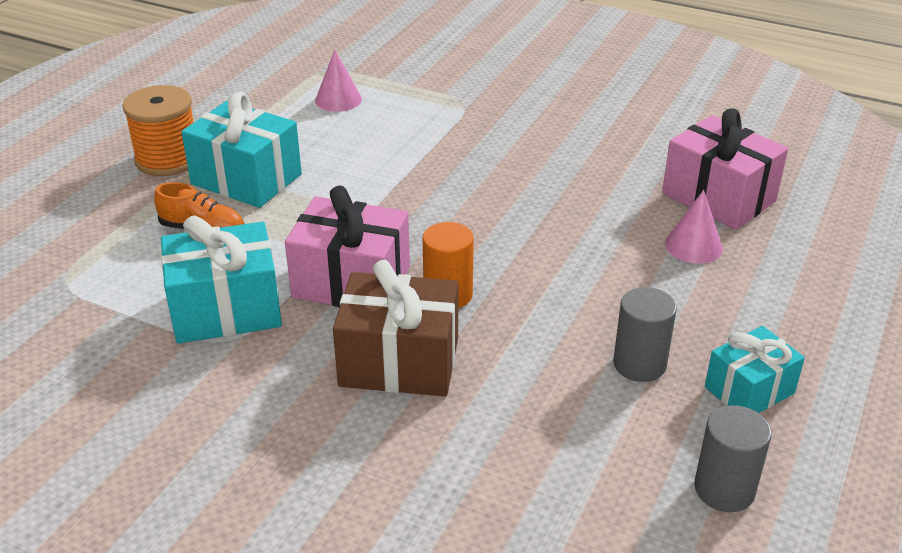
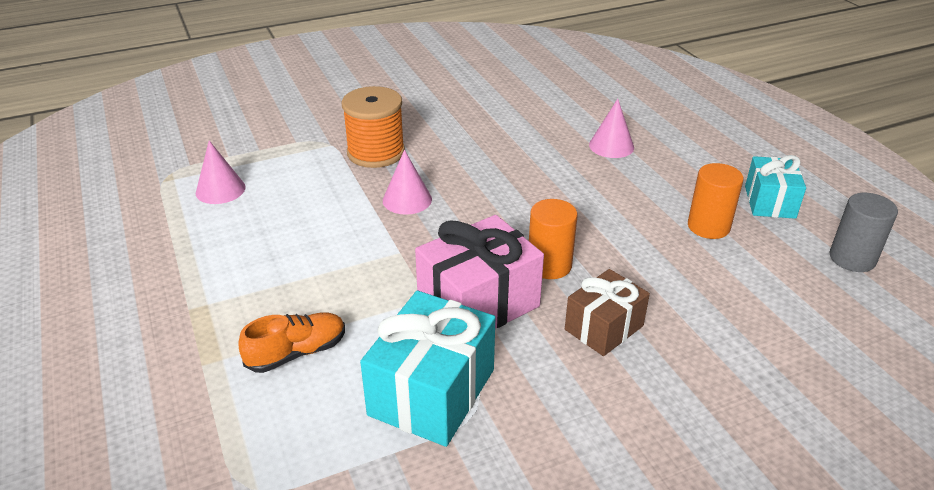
camera: 50 degrees left, 0 degrees up
(168, 159) = (151, 323): orange spool -> orange spool (376, 152)
(246, 179) = (257, 291): turquoise gift -> none
(399, 362) = (604, 328): brown gift -> brown gift, size x0.63
(440, 181) = (407, 199): none -> pink cone
(639, 364) = (708, 226): grey cylinder -> orange cylinder
(718, 197) = (573, 112): pink gift -> none

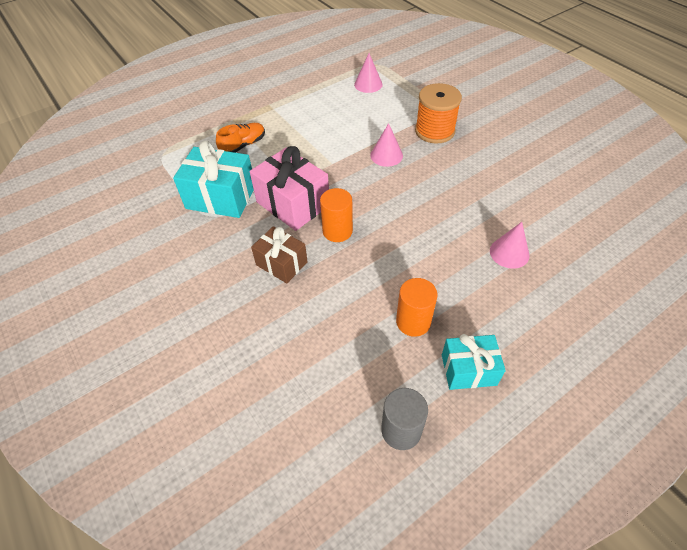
camera: 80 degrees right, 15 degrees up
(297, 353) = (243, 145): orange shoe -> orange shoe turned 90 degrees counterclockwise

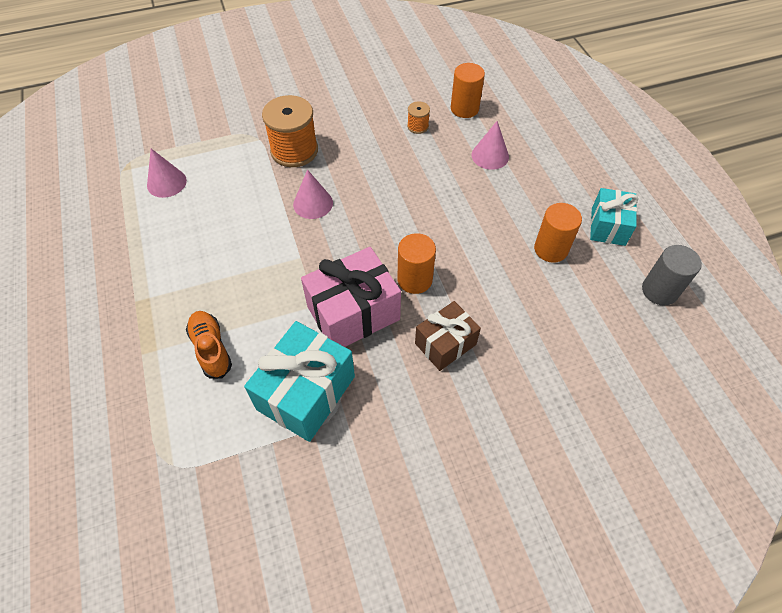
camera: 75 degrees left, 5 degrees up
(512, 194) = (418, 126): none -> orange spool
(561, 221) = (464, 108): none -> orange cylinder

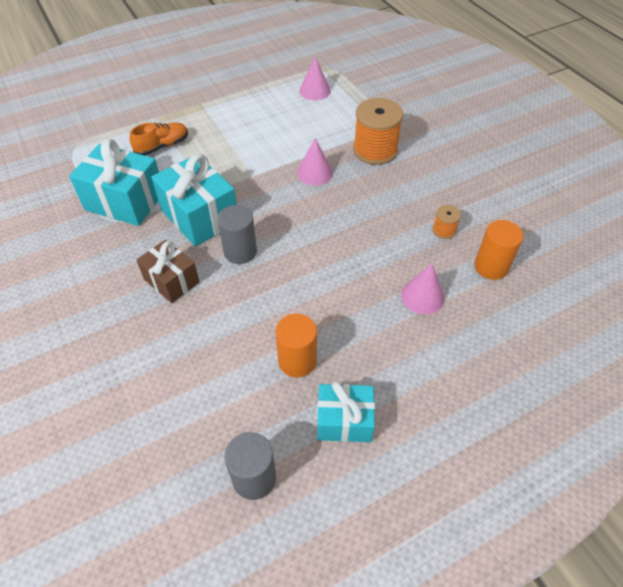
camera: 80 degrees right, 5 degrees down
(353, 313) = (200, 216): pink gift -> turquoise gift
(415, 279) = (240, 251): orange cylinder -> grey cylinder

